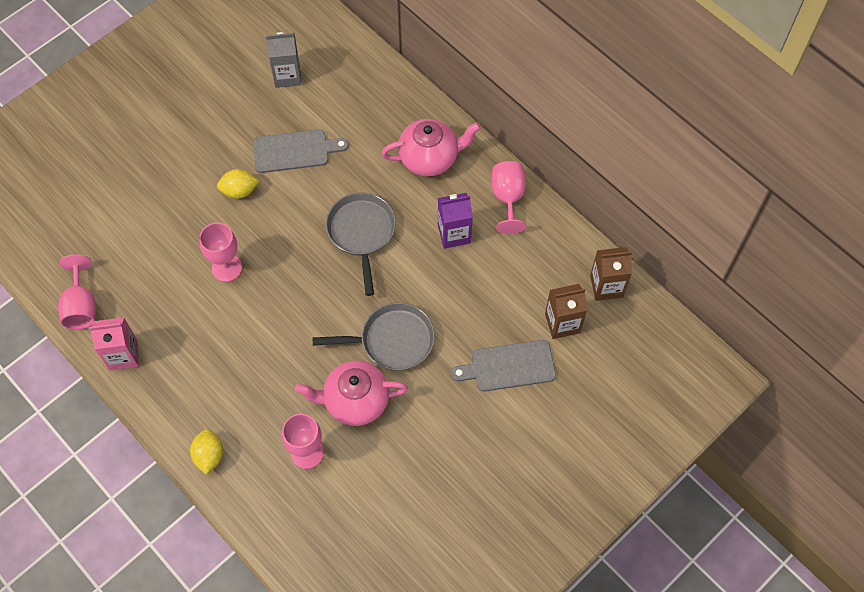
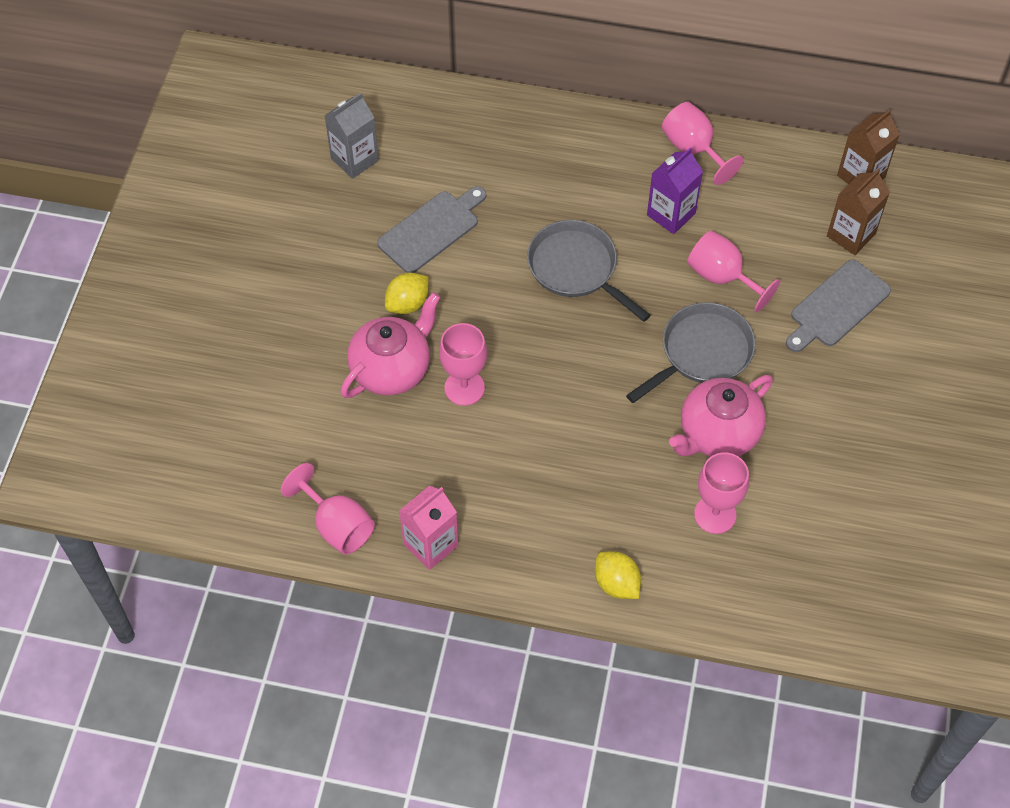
camera: 35 degrees left, 5 degrees down
(430, 158) = (581, 156): pink teapot -> pink teapot (392, 369)
(450, 298) = (722, 277): none -> pink goblet

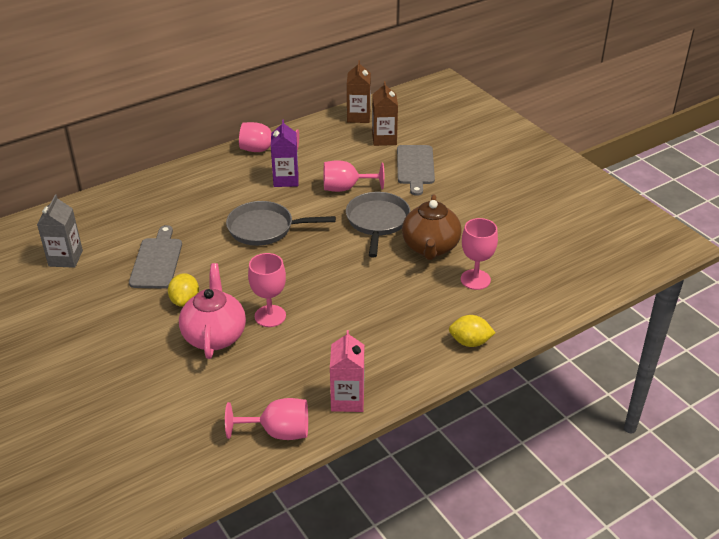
camera: 45 degrees left, 20 degrees down
(717, 434) = (430, 248): pink teapot -> brown teapot

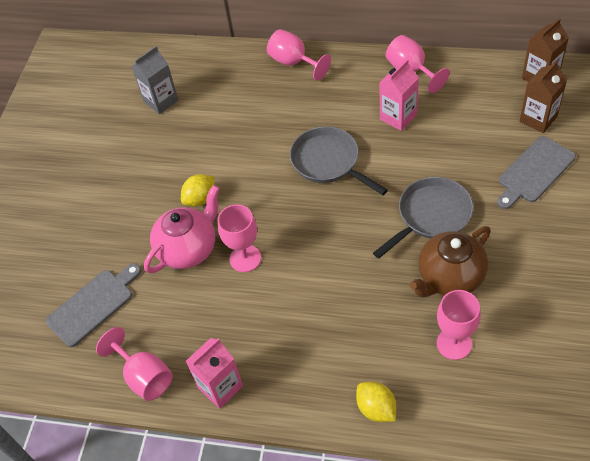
camera: 50 degrees right, 15 degrees up
(157, 261) = (218, 144): grey cutting board -> grey cutting board (93, 305)
(286, 179) = (398, 117): purple carton -> pink carton
(346, 188) = (441, 158): pink goblet -> pink goblet (294, 62)

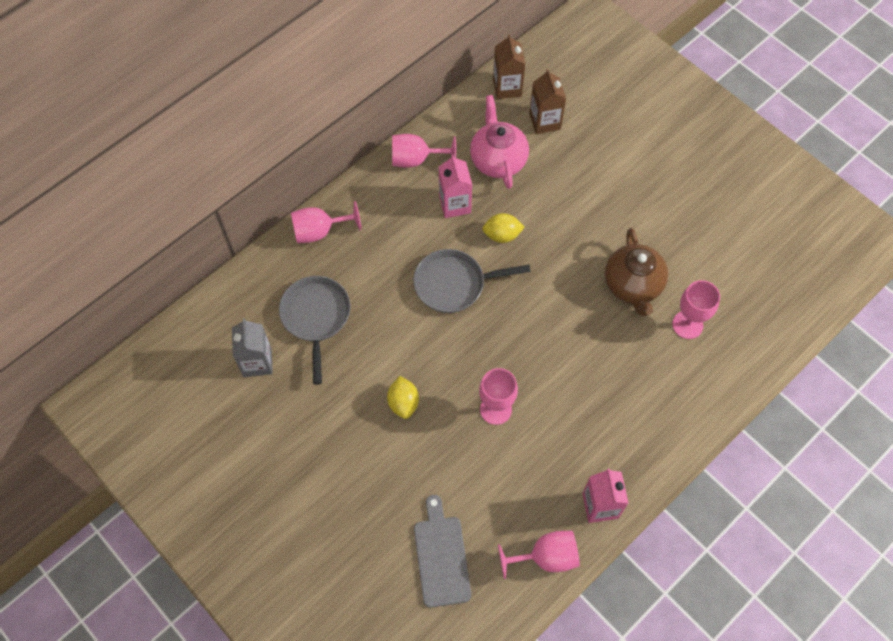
camera: 60 degrees left, 10 degrees up
(189, 249) = (448, 445): pink teapot -> pink teapot (498, 160)
(376, 408) = (699, 411): yellow lemon -> yellow lemon (502, 235)
(431, 216) = (569, 256): grey pan -> grey pan (316, 317)
(534, 172) = (589, 163): grey cutting board -> none

